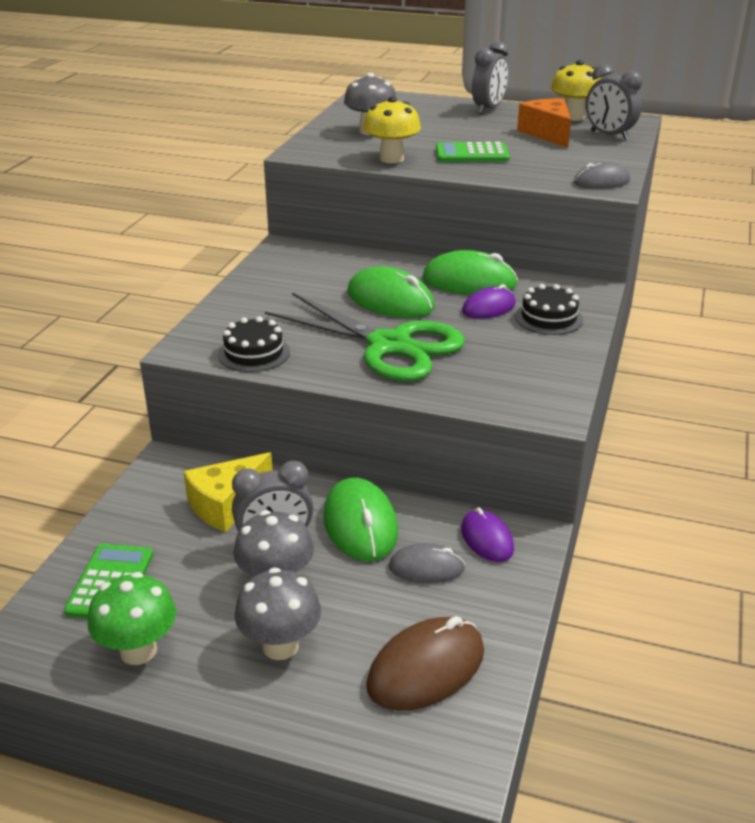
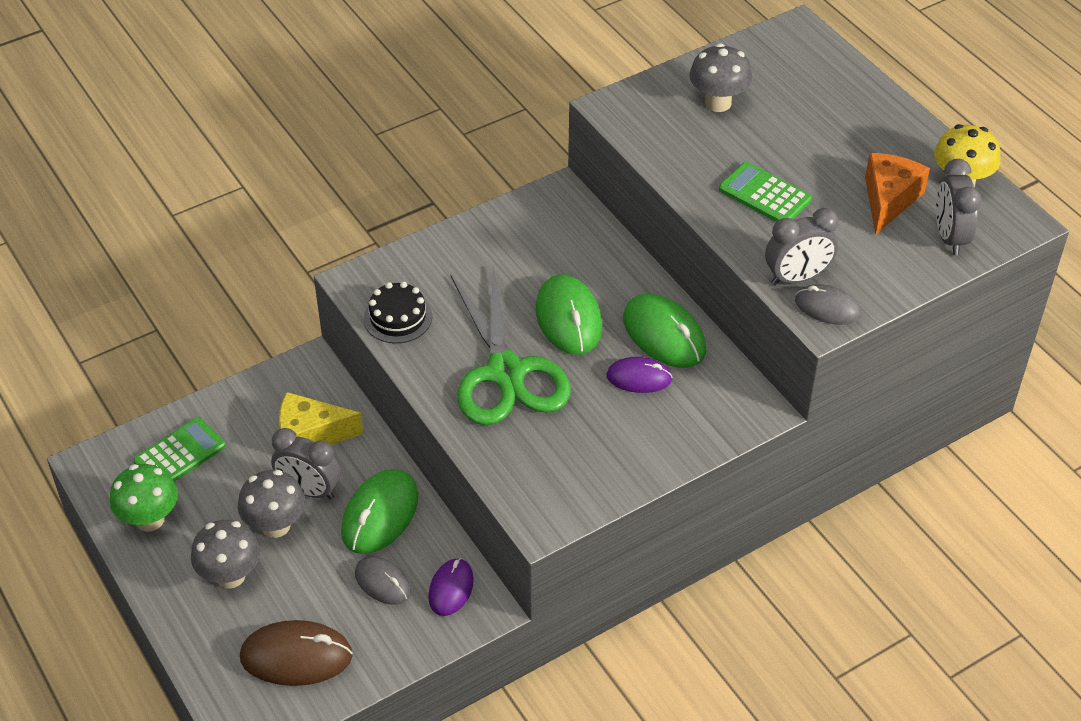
camera: 40 degrees right, 15 degrees up
(391, 159) = (680, 162): yellow mushroom -> none
(488, 109) = (889, 121): grey clock -> grey clock (797, 278)
(548, 318) = (673, 421): black cake -> none

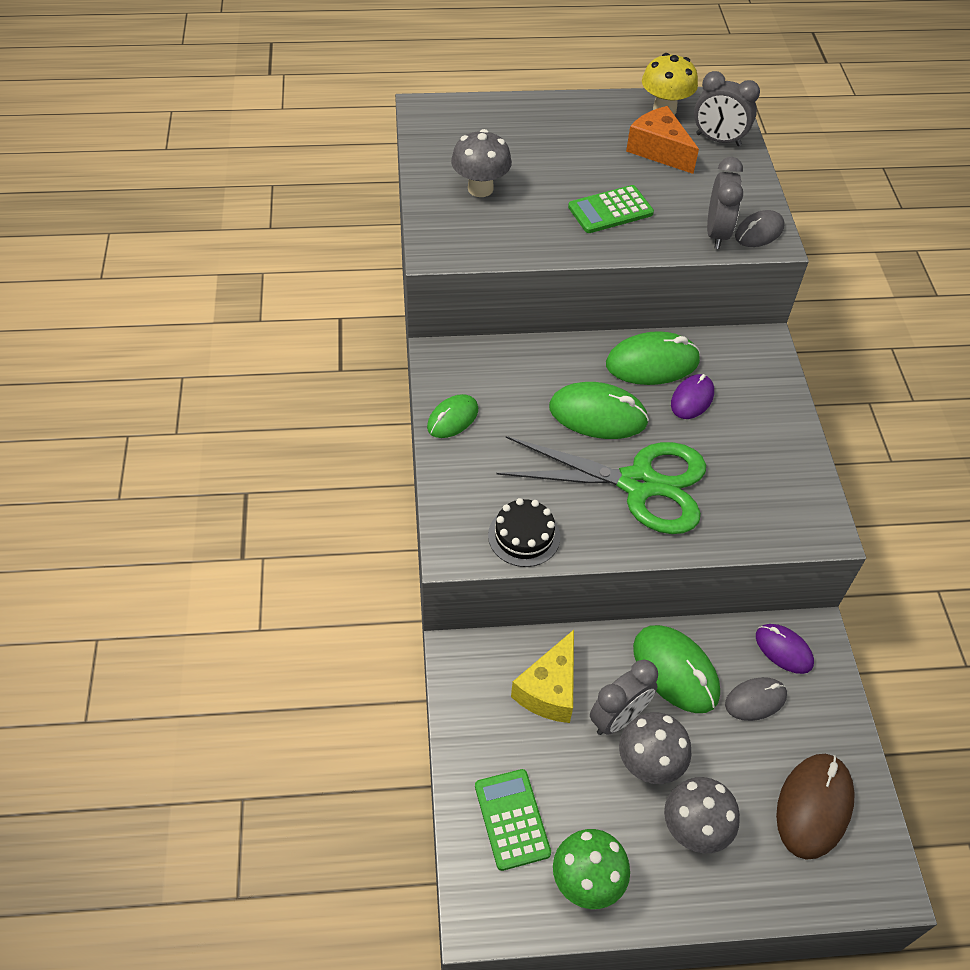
camera: 65 degrees left, 5 degrees up
(494, 228) = (452, 418): none -> green mouse

